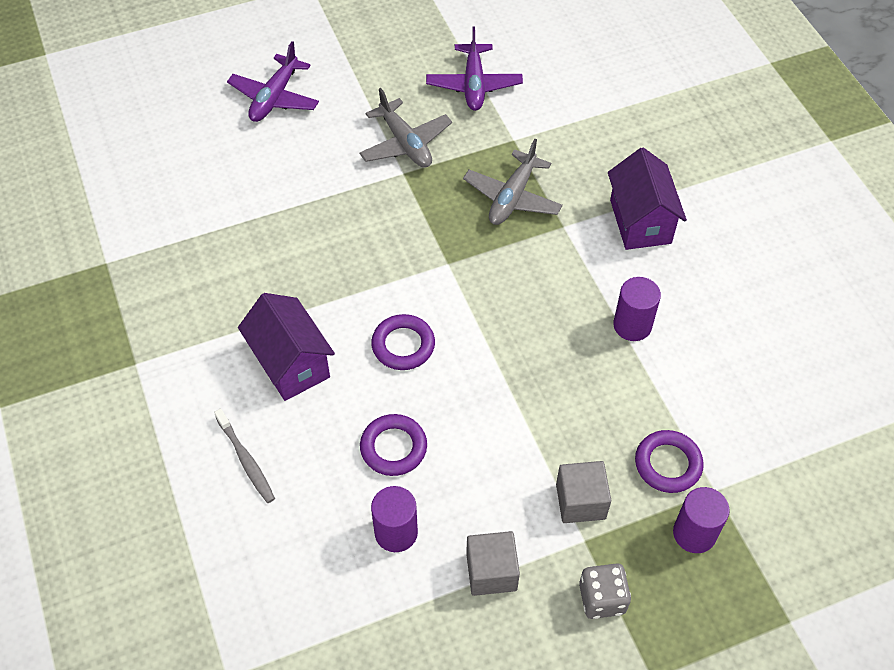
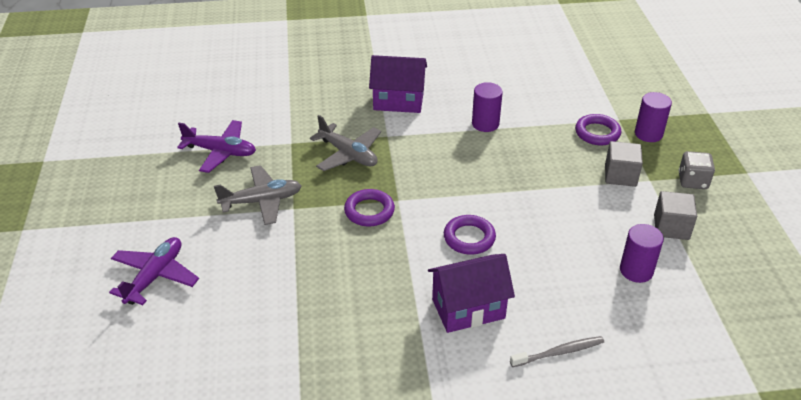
camera: 75 degrees left, 15 degrees down
(274, 97) = (155, 276): purple plane -> purple plane turned 105 degrees counterclockwise
(393, 447) = (562, 259): purple ring -> purple ring (369, 211)

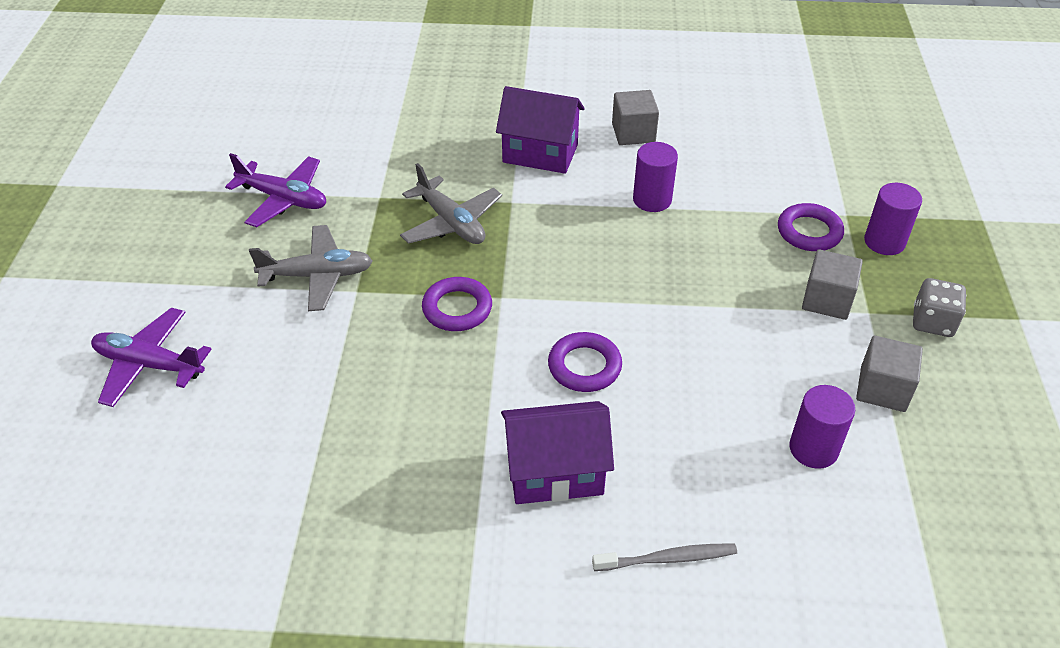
camera: 10 degrees right, 5 degrees up
(155, 276) = (149, 364): purple plane -> purple plane turned 105 degrees counterclockwise
(460, 81) = (633, 133): none -> grey cube

